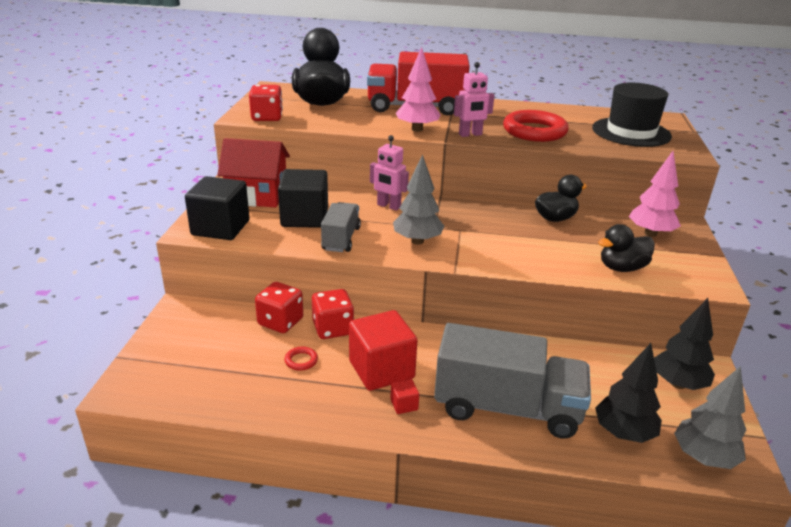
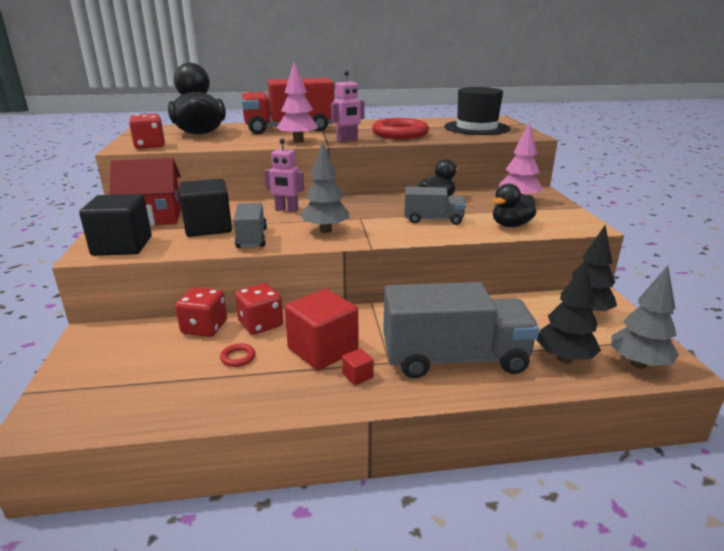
camera: 15 degrees left, 5 degrees down
(538, 245) = (433, 219): none -> grey truck

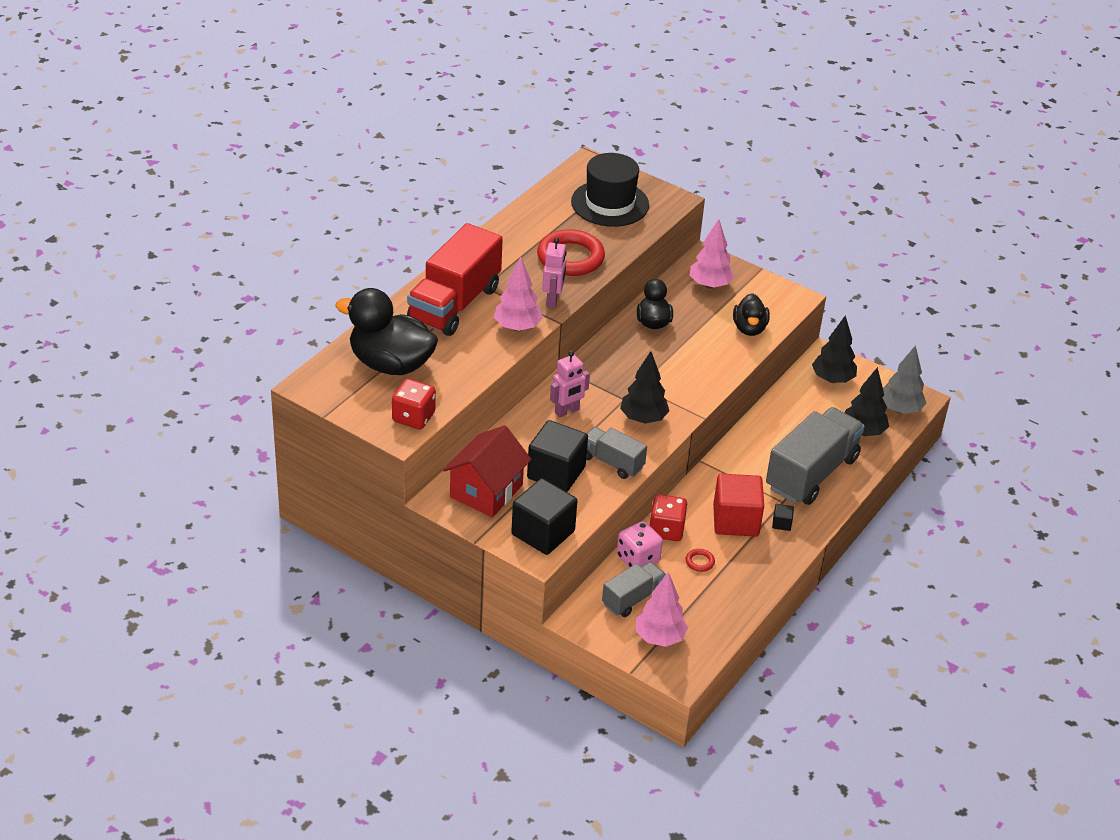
camera: 50 degrees left, 15 degrees up
(95, 385) = (659, 638): none -> pink tree
(204, 328) = (638, 559): red dice -> pink dice
(325, 230) = (643, 419): grey tree -> black tree
(357, 376) = (781, 523): red cube -> black cube
(433, 219) = (691, 354): grey truck -> grey truck (633, 598)

